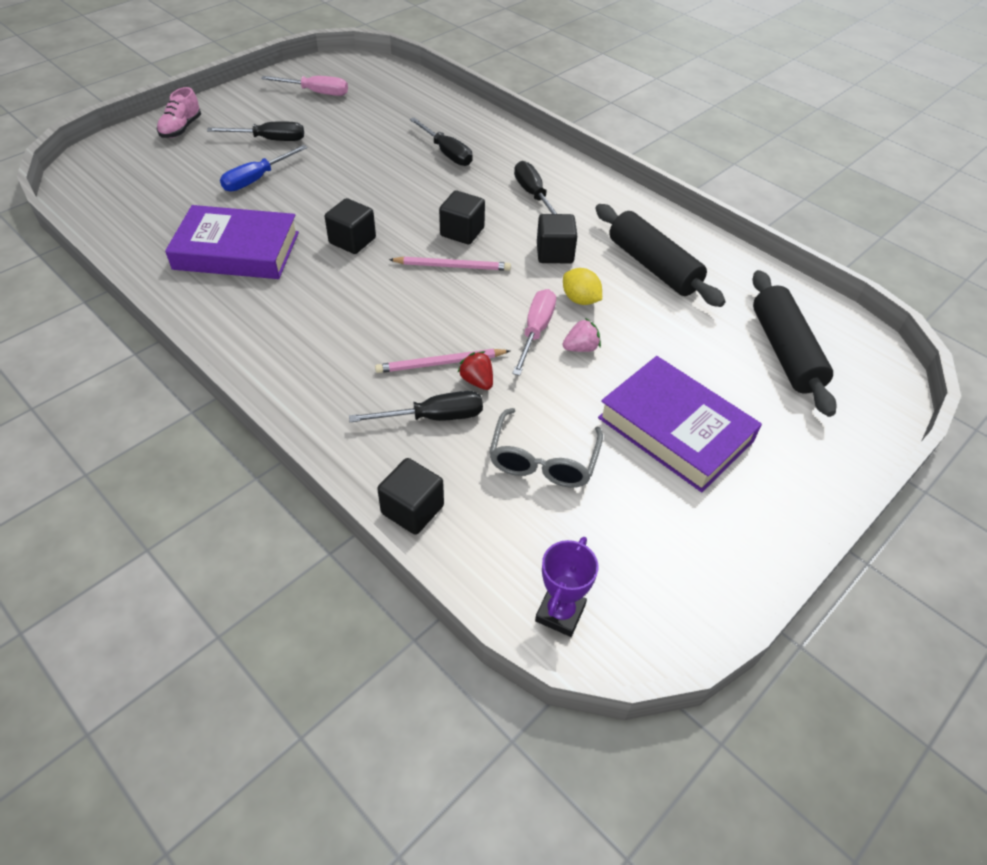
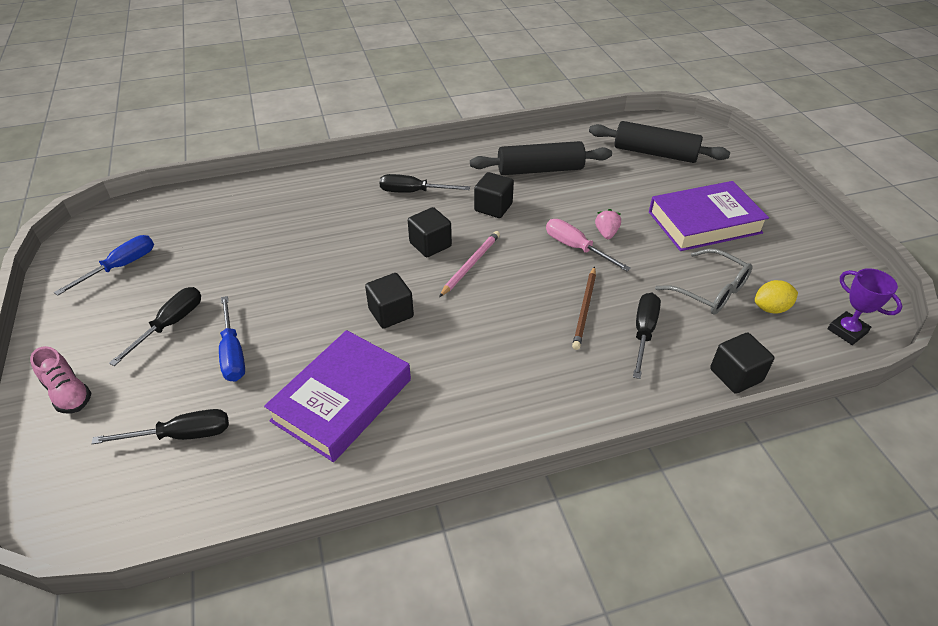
camera: 60 degrees left, 5 degrees down
(316, 92) = (120, 267): pink screwdriver -> blue screwdriver
(440, 363) = (585, 309): pink pencil -> brown pencil
(446, 153) = (312, 217): black screwdriver -> black screwdriver (182, 435)
(477, 381) = (615, 296): red strawberry -> none
(580, 300) = (554, 214): yellow lemon -> yellow lemon (771, 308)

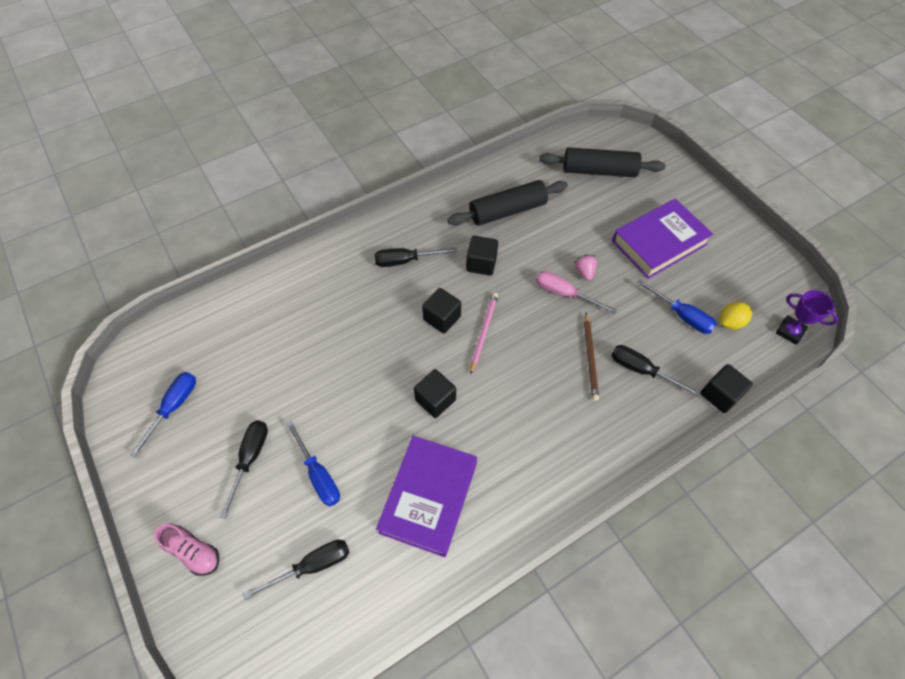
camera: 15 degrees left, 15 degrees up
(643, 333) = (642, 370): black screwdriver -> black screwdriver turned 60 degrees counterclockwise
(710, 291) = (681, 315): grey glasses -> blue screwdriver

